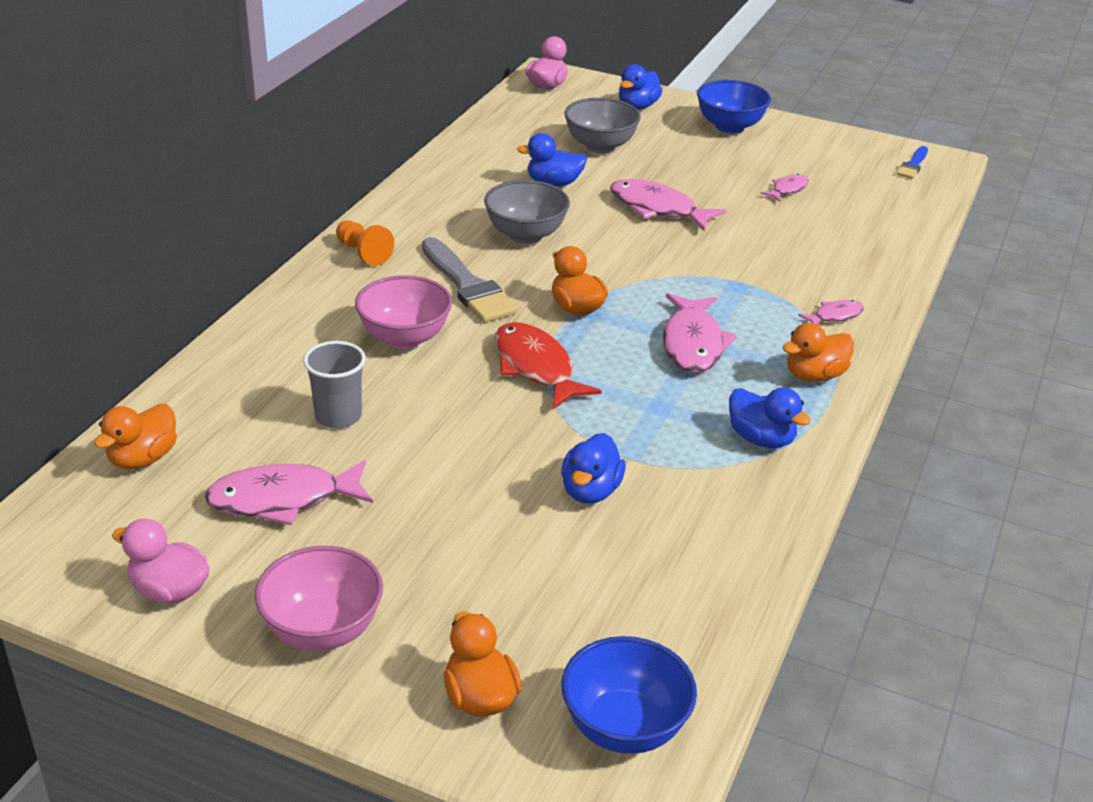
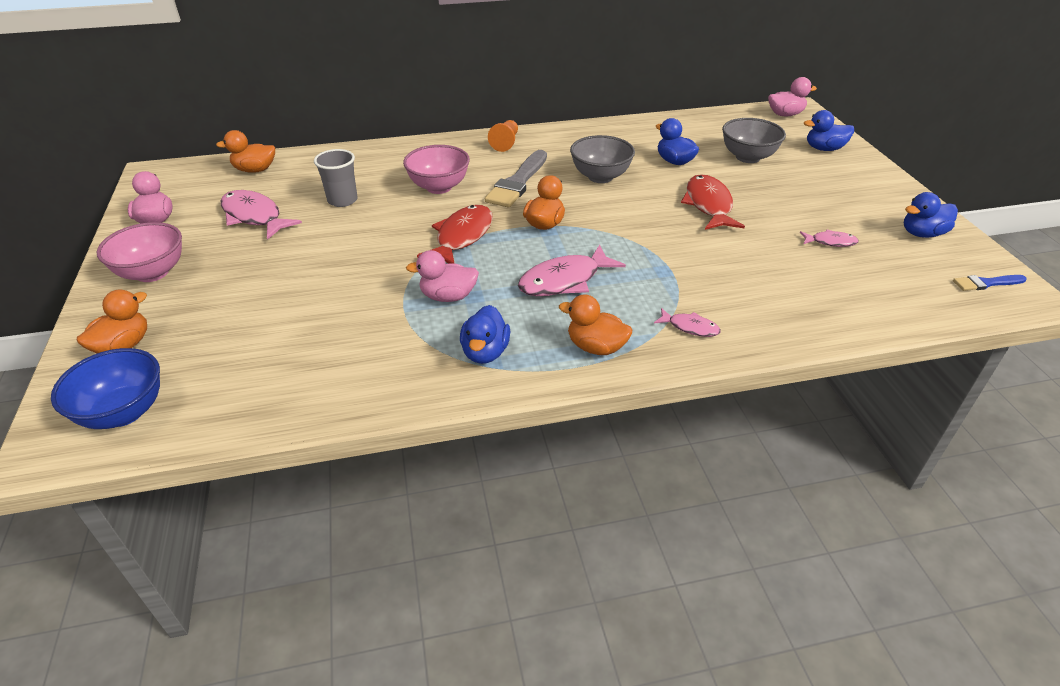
camera: 55 degrees right, 5 degrees up
(590, 491) = (353, 306): blue duck -> blue duck (922, 233)
(642, 422) = (448, 296): none -> pink duck
(657, 209) = (708, 205): pink fish -> red fish
(729, 127) = (870, 188): blue bowl -> none

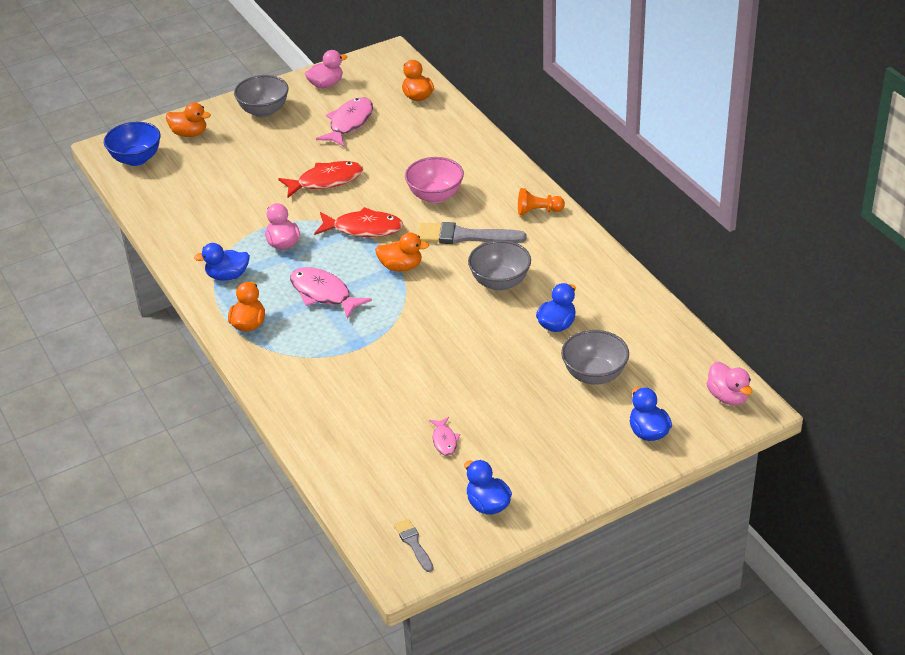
camera: 75 degrees right, 0 degrees up
(152, 273) = (264, 111): pink bowl -> grey bowl
(342, 200) = (391, 154): grey cup -> none
(690, 327) = (286, 367): pink fish -> none
(708, 205) = (478, 357): red fish -> red fish (326, 181)
(986, 283) = (413, 543): blue brush -> grey brush

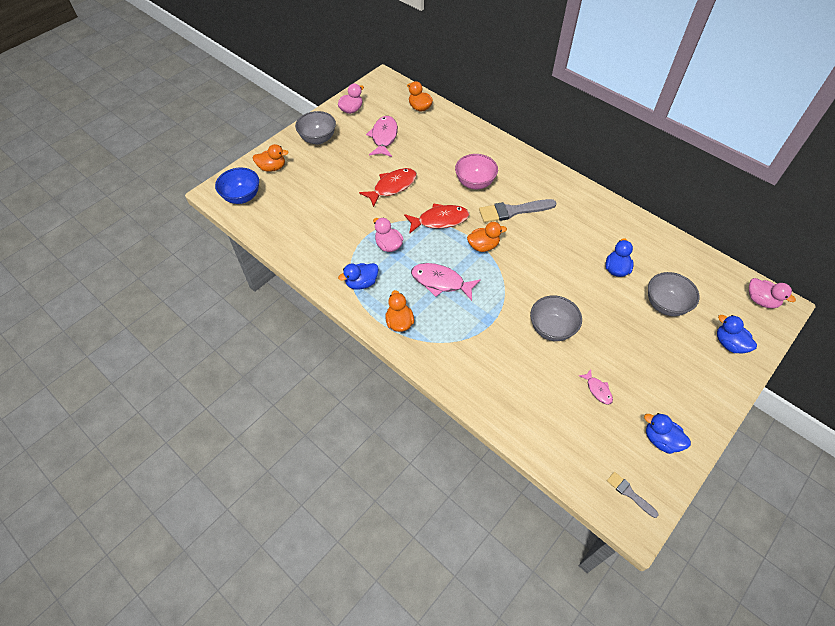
camera: 20 degrees left, 15 degrees up
(500, 282) = (558, 243): grey bowl -> grey bowl (551, 329)
(538, 211) = (550, 180): orange pawn -> none

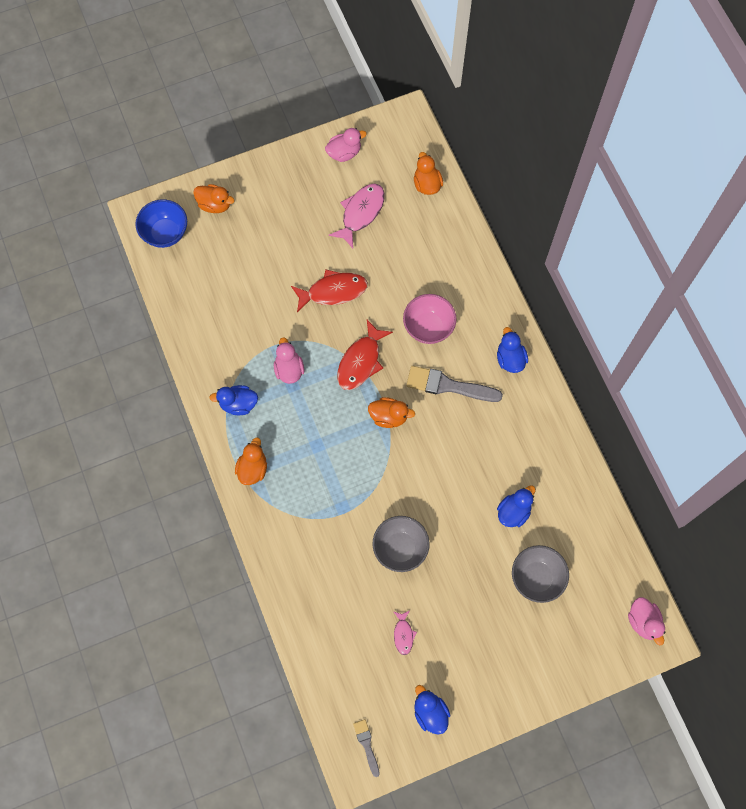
camera: 25 degrees right, 15 degrees up
(318, 139) = (284, 183): grey bowl -> none
(440, 220) = (361, 361): red fish -> red fish turned 105 degrees clockwise
(440, 282) = (319, 441): pink fish -> none
(729, 344) = (571, 652): blue duck -> blue duck (510, 359)

